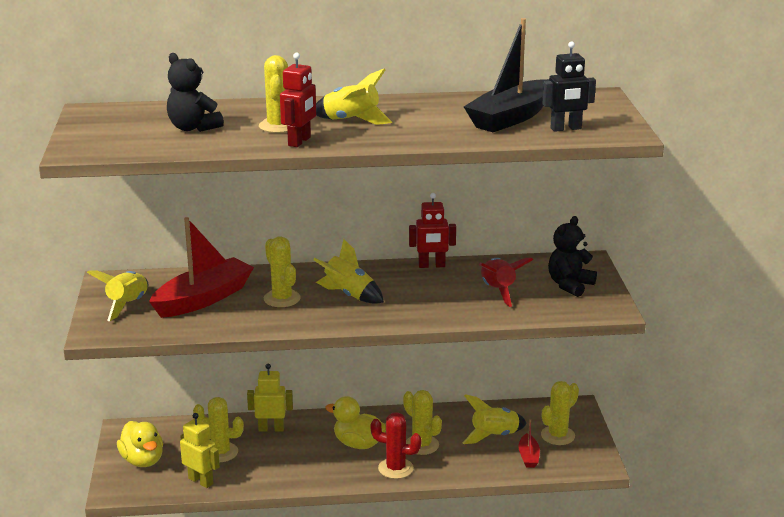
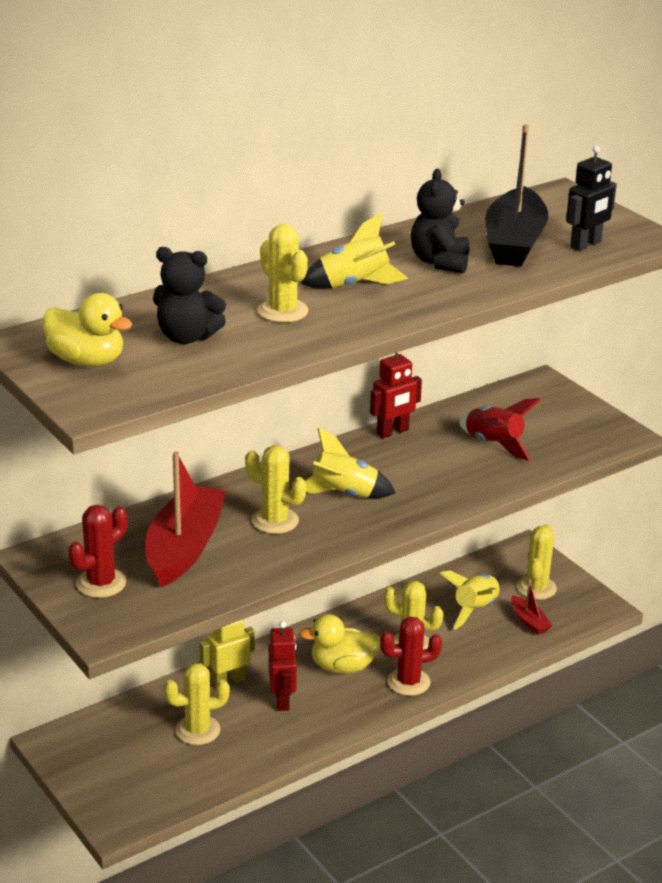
camera: 30 degrees left, 5 degrees up
(127, 305) = (101, 583): yellow rocket -> red cactus
(142, 460) = (114, 773): yellow duck -> yellow duck (87, 361)
(201, 481) = (208, 773): yellow robot -> none
(299, 141) = (336, 327): red robot -> red robot (282, 700)
(570, 285) = (556, 417): black teddy bear -> black teddy bear (440, 262)

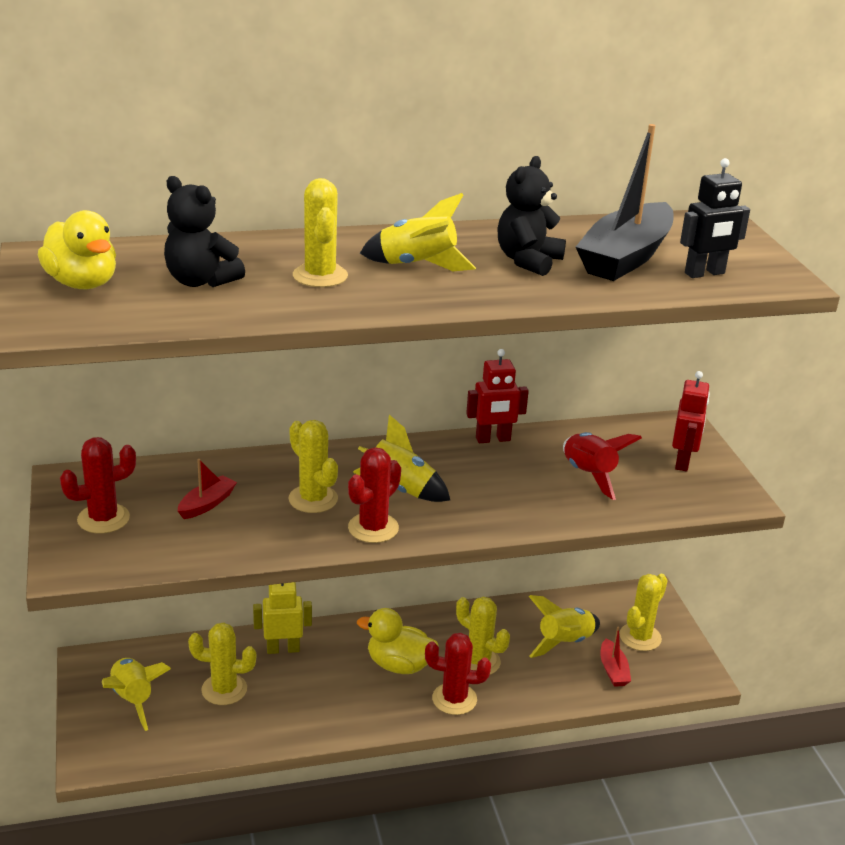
camera: 20 degrees right, 0 degrees up
(118, 762) = (133, 700): none -> yellow rocket
(184, 548) = (207, 504): red boat -> red boat, size x0.46
(282, 700) = (321, 682): red robot -> red robot (683, 462)
(345, 533) = (373, 528): none -> red cactus

